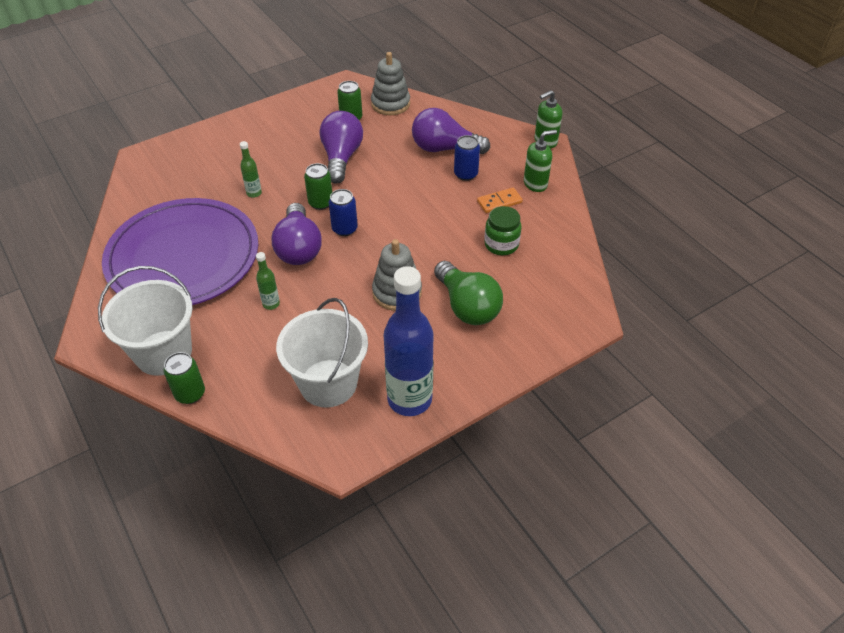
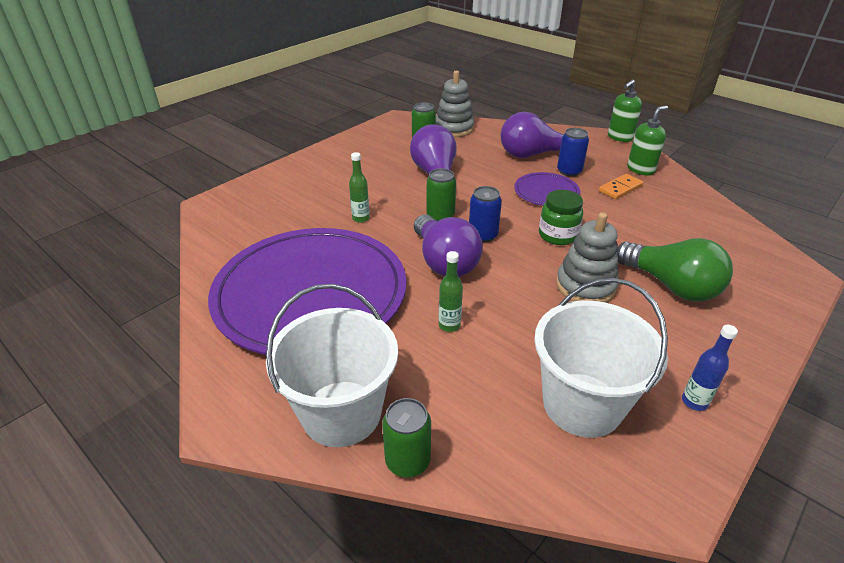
camera: 15 degrees left, 10 degrees down
(409, 399) = (694, 402): blue bottle -> blue bottle, size x0.42
(428, 194) = (546, 192): none -> purple plate
(501, 244) = (654, 223): green jar -> green jar (557, 235)

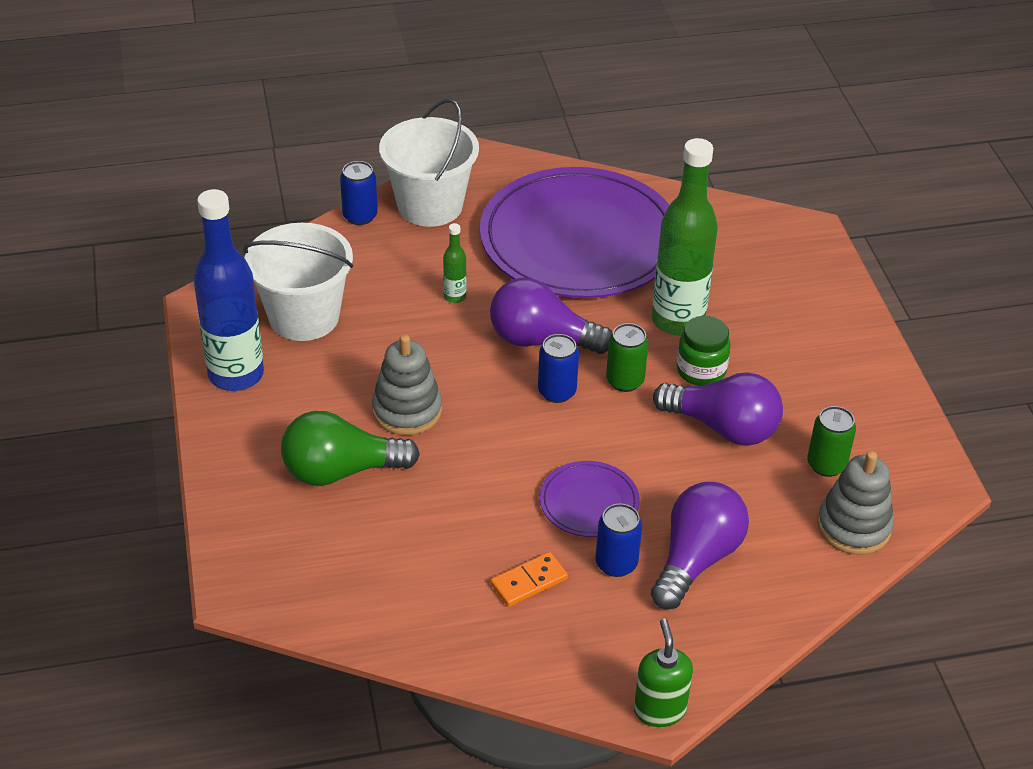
camera: 125 degrees right, 5 degrees up
(361, 218) = (677, 320): green bottle -> green bottle, size x2.35
(407, 461) = (360, 216): green can -> blue can
(557, 235) = (498, 449): green jar -> green jar (701, 370)
(620, 188) = (529, 582): orange domino -> orange domino turned 60 degrees clockwise
(640, 169) = (550, 647): green soap dispenser -> none
(694, 402) = (236, 375): blue bottle -> blue bottle, size x2.35

